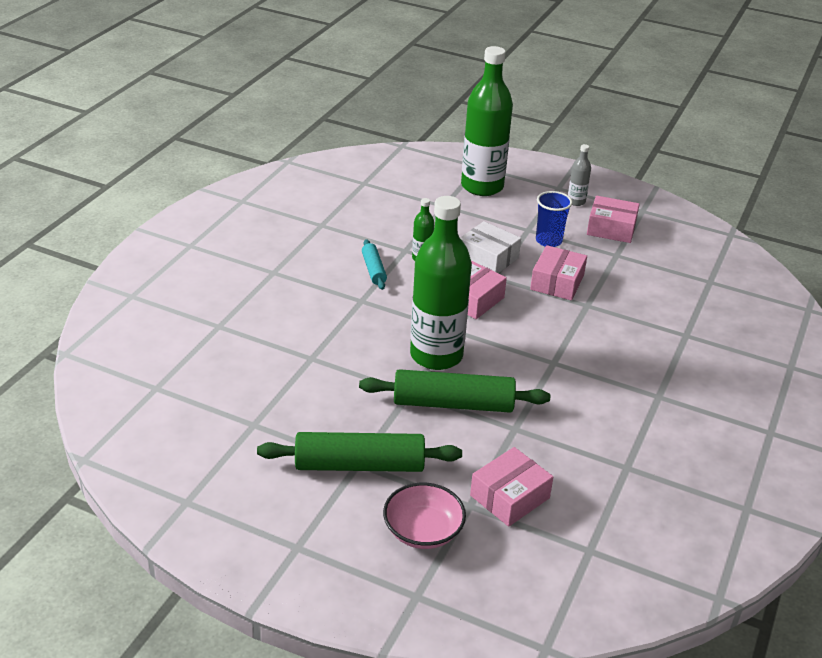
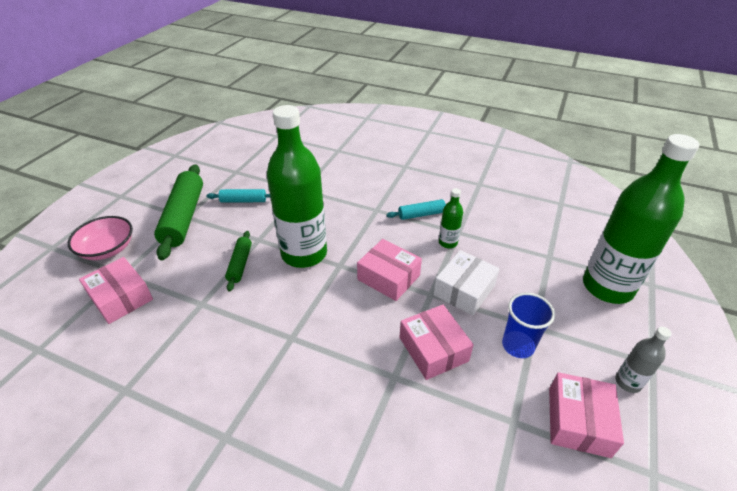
camera: 90 degrees right, 5 degrees up
(329, 410) = (243, 201): none -> turquoise rolling pin
(453, 404) = (240, 264): green rolling pin -> green rolling pin, size x0.52
(557, 282) = (433, 349): pink box -> pink box turned 45 degrees clockwise

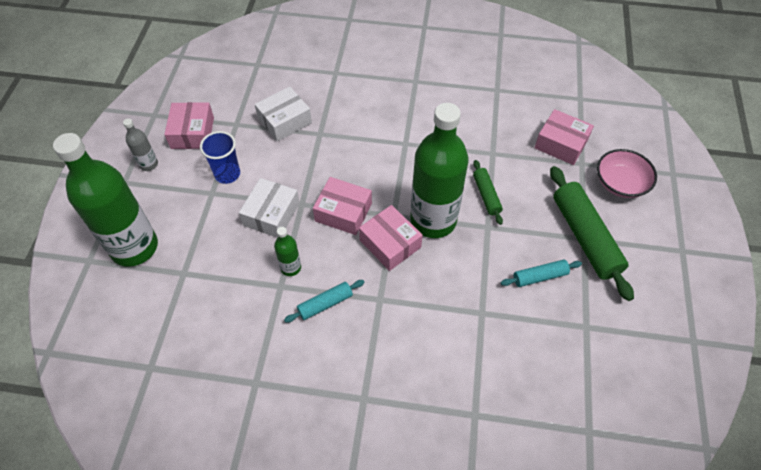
camera: 165 degrees right, 15 degrees up
(433, 349) = (294, 158): pink box -> pink box (390, 244)
(440, 410) = (284, 121): none -> white box

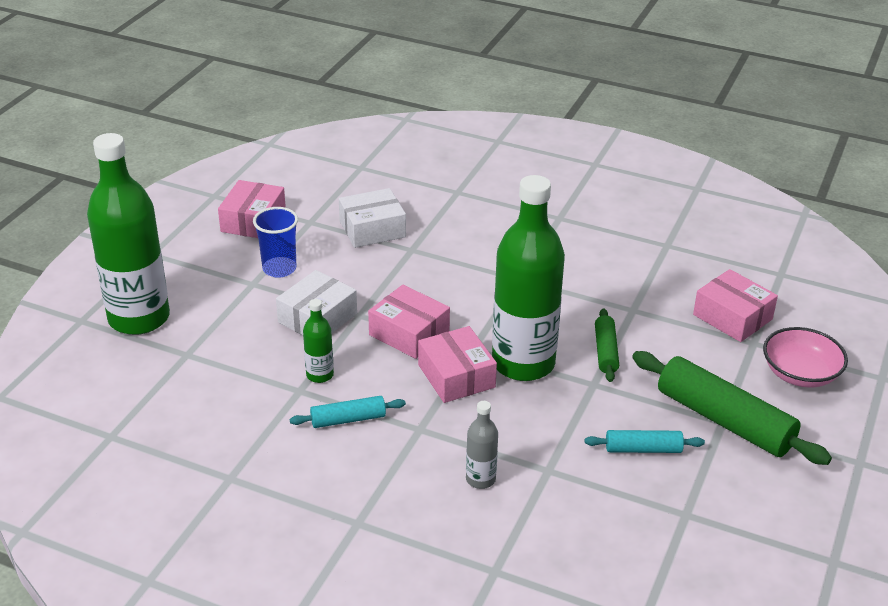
camera: 15 degrees right, 20 degrees down
(149, 164) = (188, 242): grey bottle -> grey bottle (480, 479)
(585, 237) = (724, 421): green rolling pin -> green rolling pin turned 45 degrees counterclockwise

